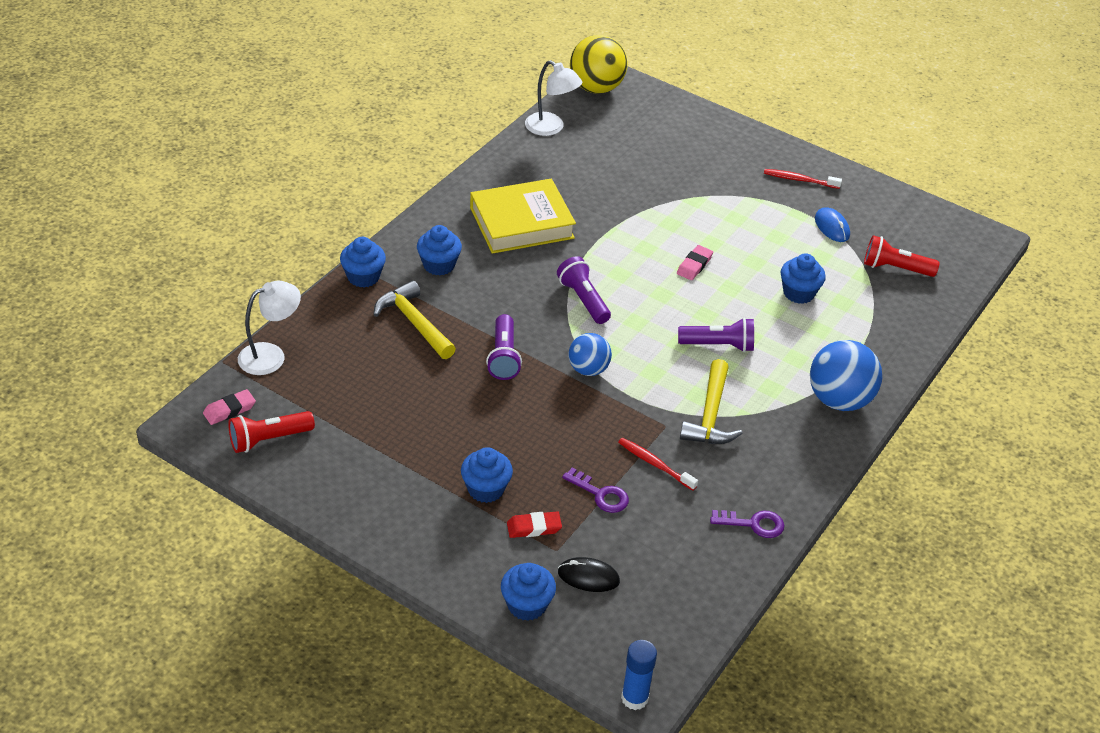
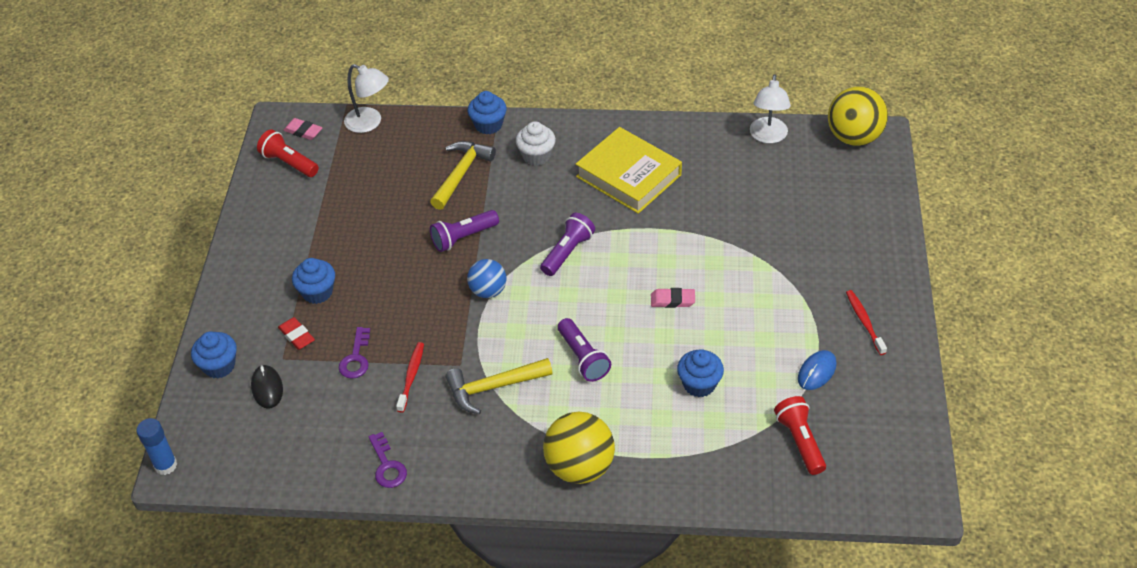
camera: 65 degrees right, 5 degrees up
(439, 265) = (536, 156): blue cupcake -> white cupcake
(839, 400) = (579, 467): blue ball -> yellow ball

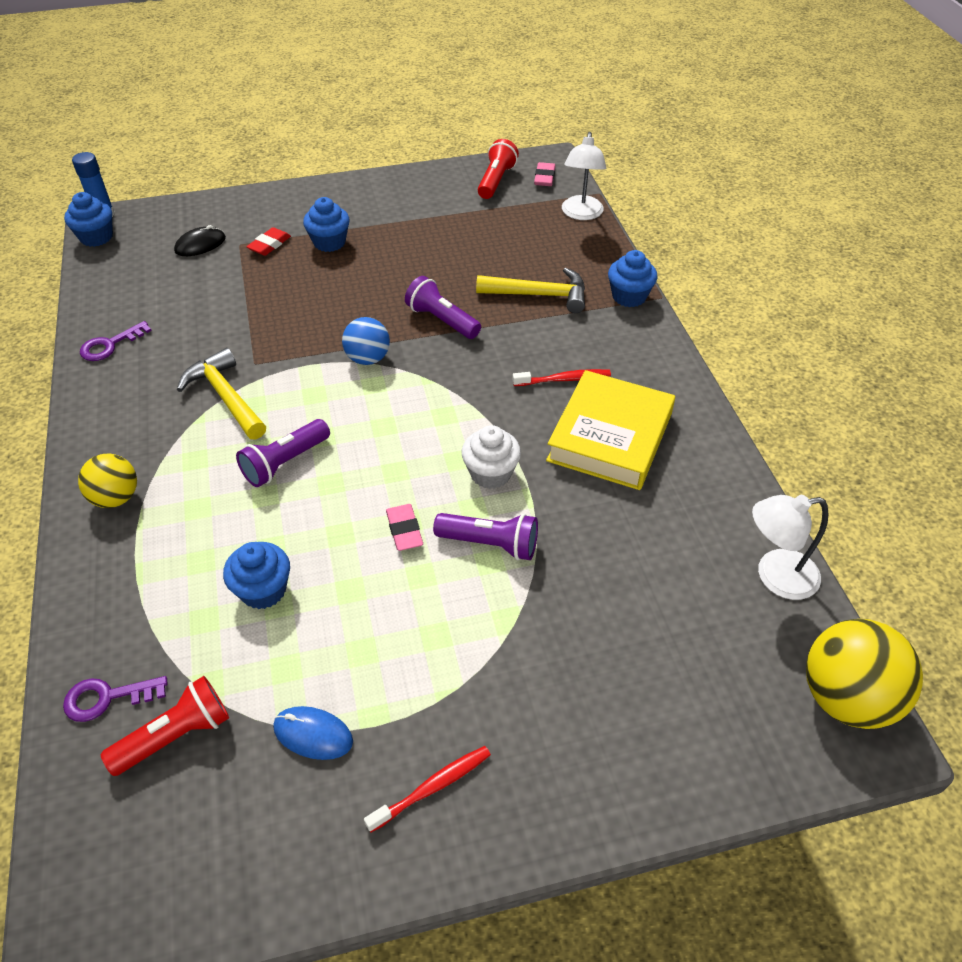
camera: 70 degrees right, 0 degrees up
(219, 366) = (222, 211): blue cupcake -> blue cupcake (96, 237)
(356, 358) = (248, 289): purple key -> purple key (107, 698)
(411, 376) = (231, 332): red toothbrush -> red toothbrush (564, 379)
(536, 156) = (600, 346): white cupcake -> white cupcake (490, 473)
(567, 252) = (452, 410): purple flashlight -> purple flashlight (490, 544)
(579, 467) = (116, 498): yellow ball -> yellow ball, size x0.61

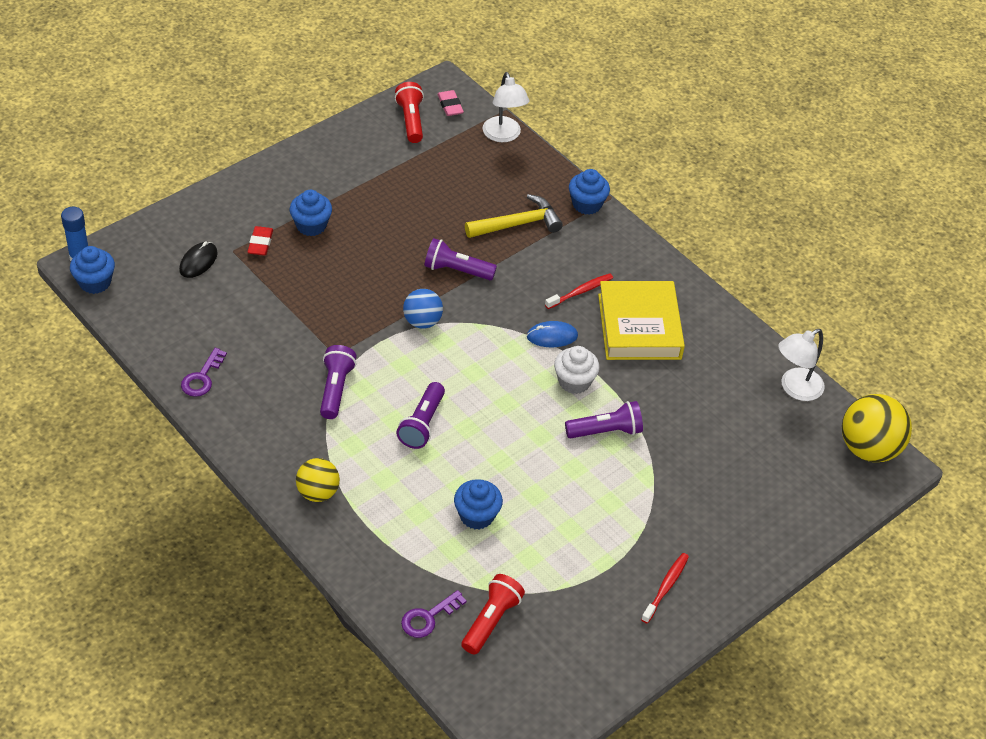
camera: 30 degrees left, 0 degrees up
(226, 397) = (335, 389): yellow hammer -> purple flashlight
(313, 734) = (575, 587): blue mouse -> blue mouse (552, 336)
(404, 530) = (542, 442): pink eraser -> none

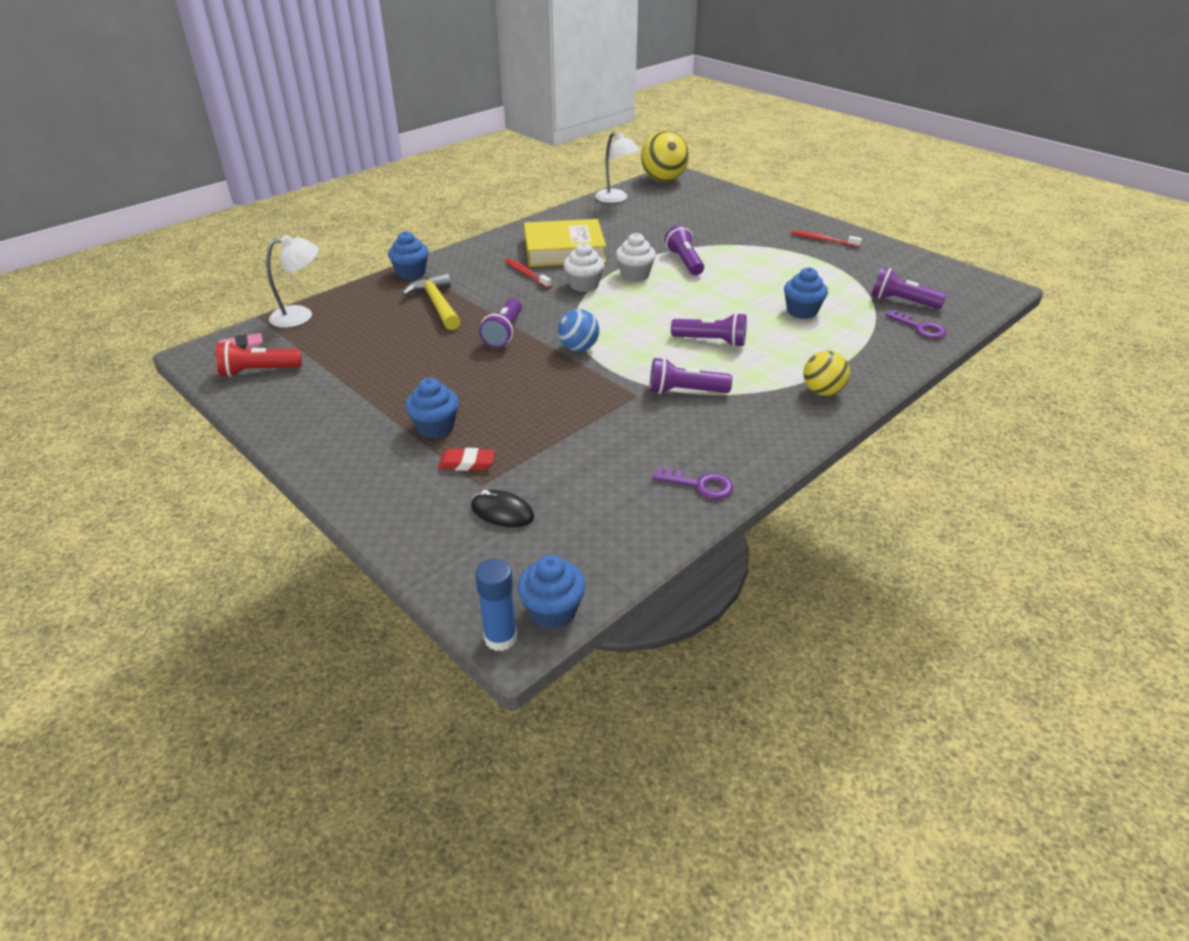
camera: 90 degrees left, 10 degrees down
(491, 621) = (902, 302): red flashlight -> purple flashlight
(552, 336) = (584, 285): blue mouse -> white cupcake

